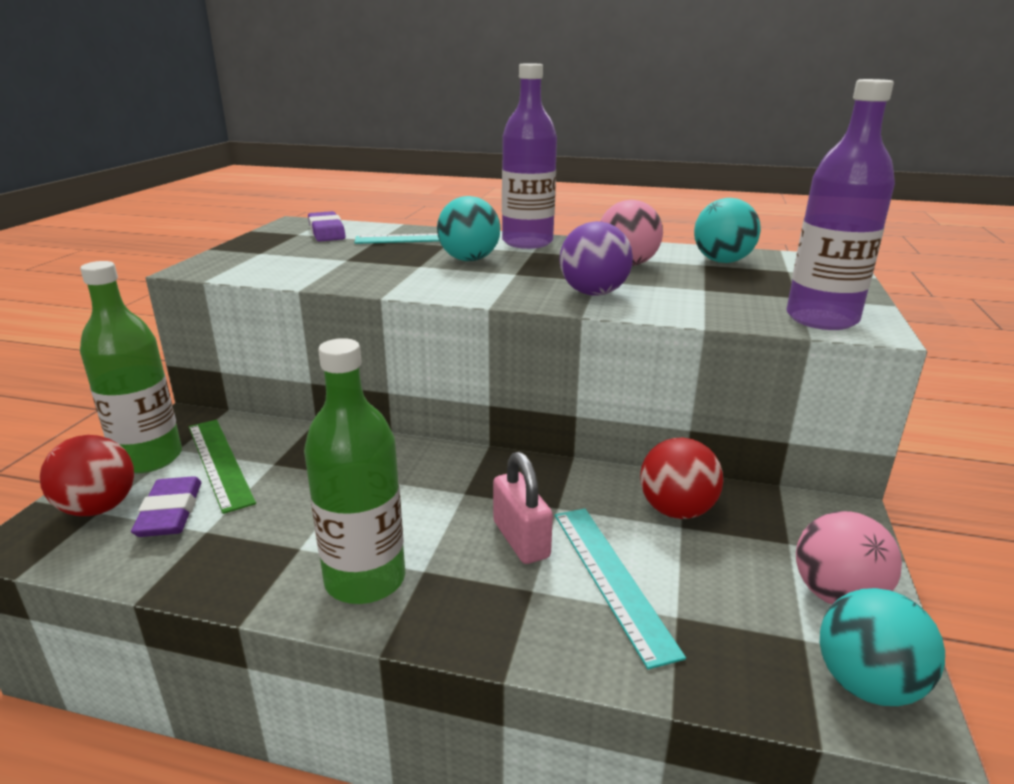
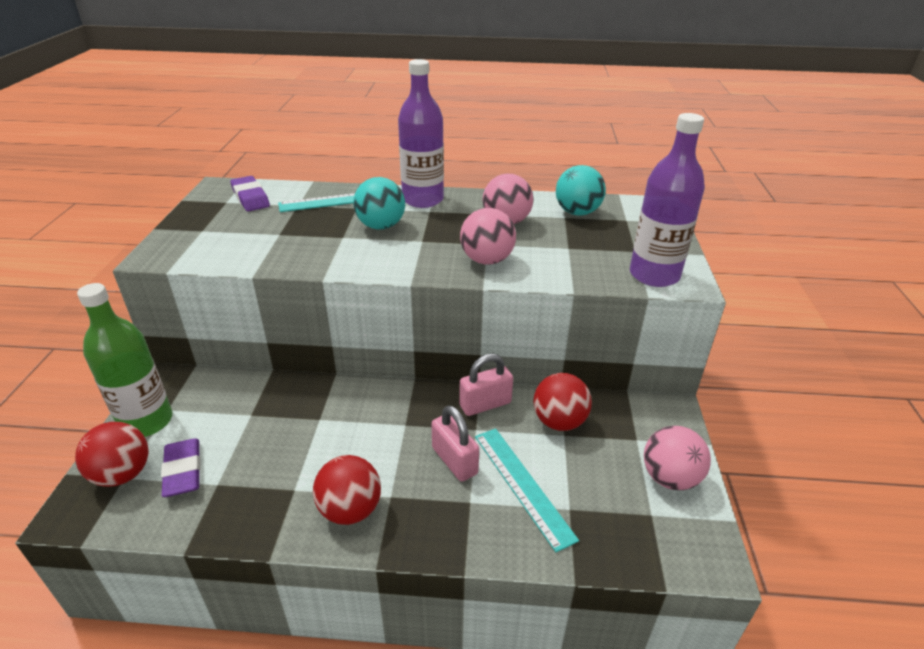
camera: 10 degrees left, 10 degrees up
(219, 462) = (206, 419): green ruler -> none
(365, 579) = (350, 510): green bottle -> red ball
(576, 481) = (485, 404): none -> pink padlock
(593, 293) = (487, 260): purple ball -> pink ball
(866, 684) = (690, 542): turquoise ball -> none

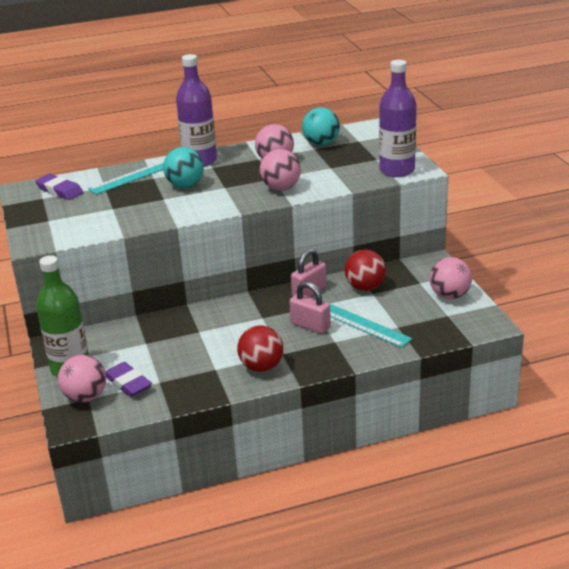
camera: 20 degrees left, 5 degrees down
(123, 474) = (85, 397): red ball -> pink ball

